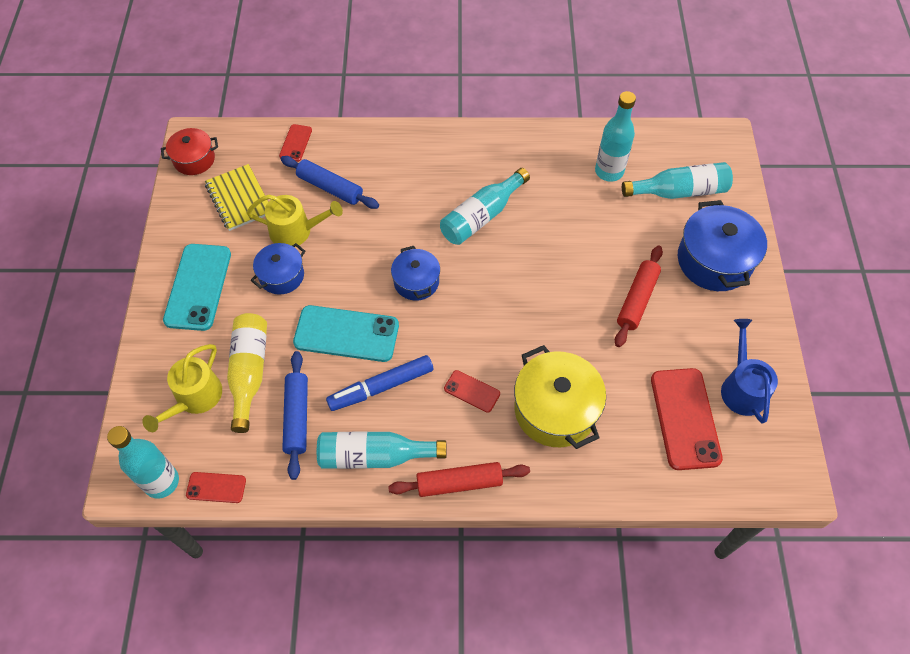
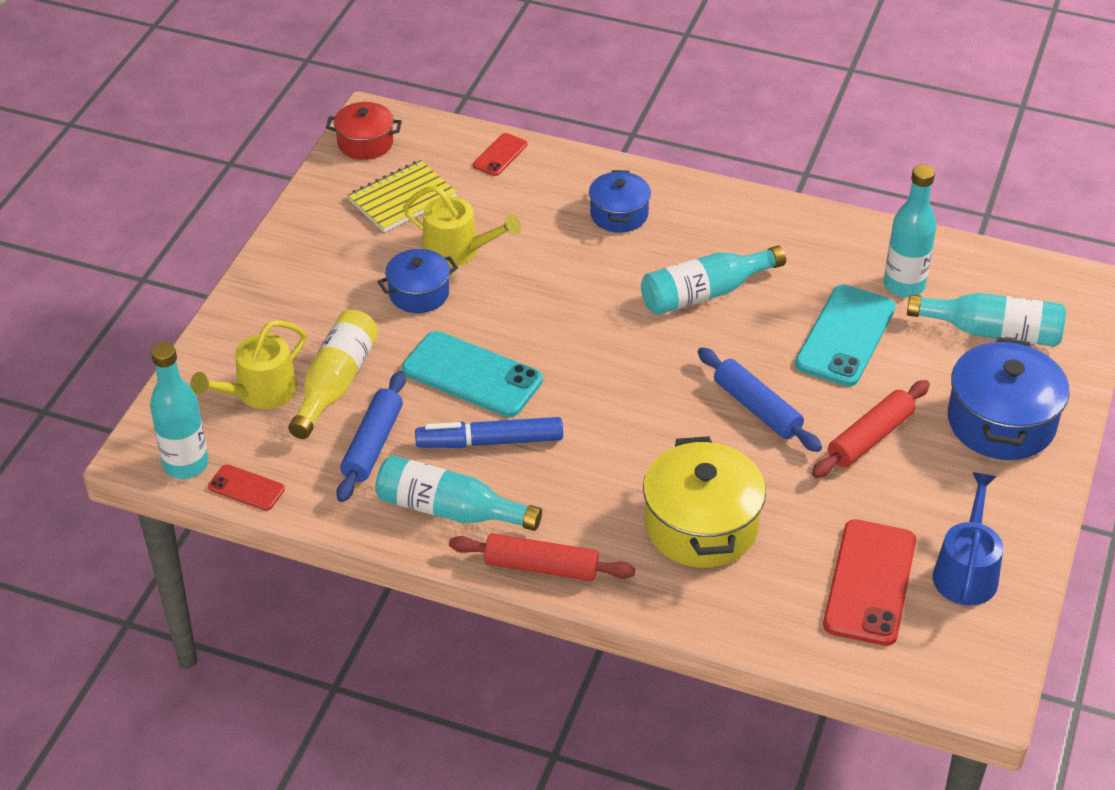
camera: 20 degrees right, 15 degrees down
(198, 287) = (312, 279): turquoise phone -> turquoise phone (845, 336)
(239, 199) = (402, 199): yellow notebook -> yellow notebook turned 60 degrees clockwise
(330, 188) = (522, 214): blue rolling pin -> blue rolling pin (757, 408)
(416, 282) = (586, 343): blue pot -> blue pot (619, 214)
(472, 391) = (602, 477): red phone -> none

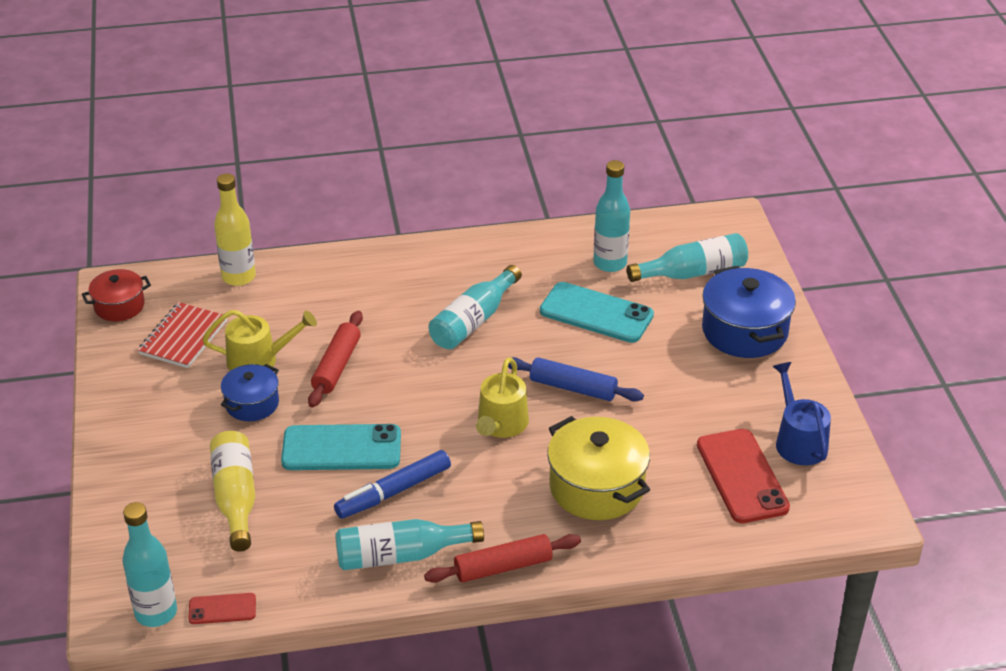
camera: 30 degrees left, 5 degrees down
(260, 392) = (176, 530): yellow watering can -> yellow watering can (501, 425)
(372, 445) = (302, 532): blue rolling pin -> none
(402, 199) = (183, 337): yellow notebook -> red notebook
(500, 155) = (238, 277): red phone -> yellow bottle
(619, 214) = (366, 288): blue pot -> none
(845, 336) = (596, 313): turquoise phone -> turquoise phone turned 60 degrees counterclockwise
(870, 438) = (666, 377): red rolling pin -> red rolling pin (336, 366)

